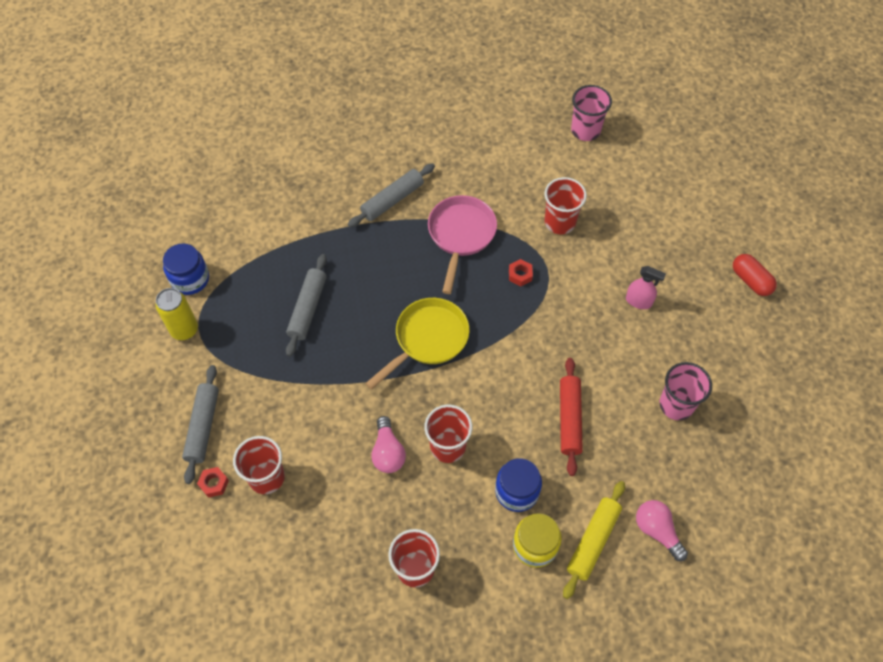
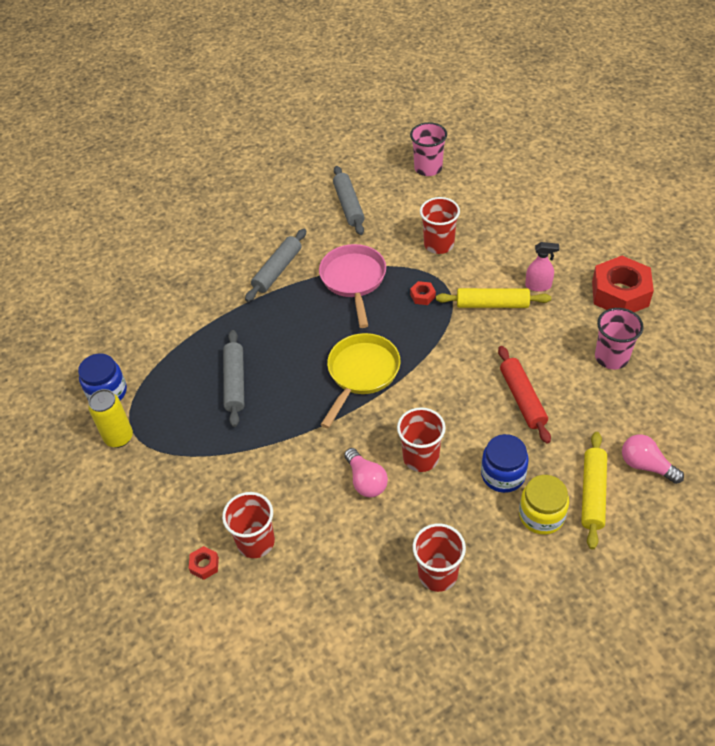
camera: 15 degrees left, 10 degrees down
(203, 426) = (172, 517): grey rolling pin -> grey rolling pin (349, 205)
(584, 307) = (492, 304): none -> yellow rolling pin
(717, 337) = (620, 293): none -> red nut
(751, 280) = (626, 241): red capsule -> none

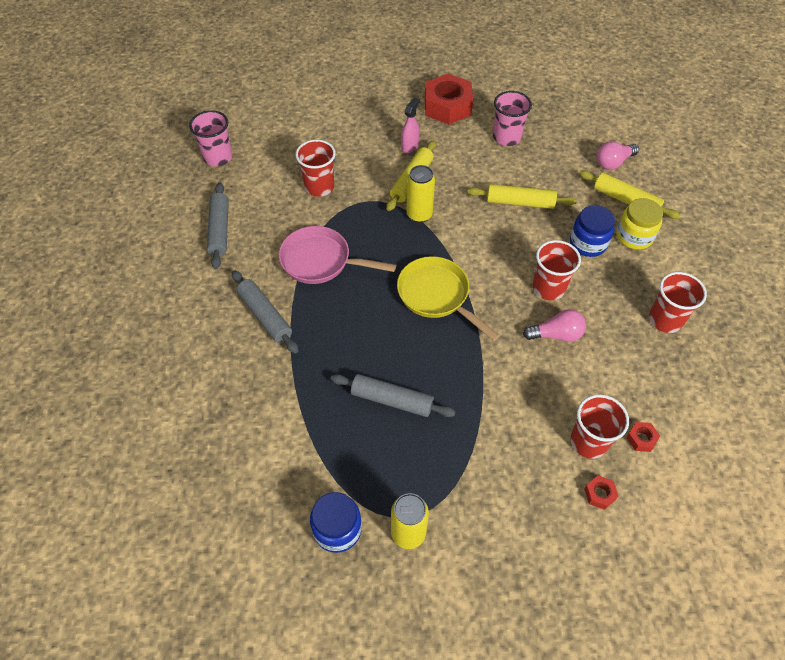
camera: 70 degrees left, 5 degrees up
(349, 205) = (220, 230): grey rolling pin -> grey rolling pin turned 75 degrees clockwise
(422, 296) = (373, 220): red nut -> red nut (641, 439)
(452, 326) = (419, 215): none -> yellow can
(522, 398) = (520, 202): red rolling pin -> yellow rolling pin

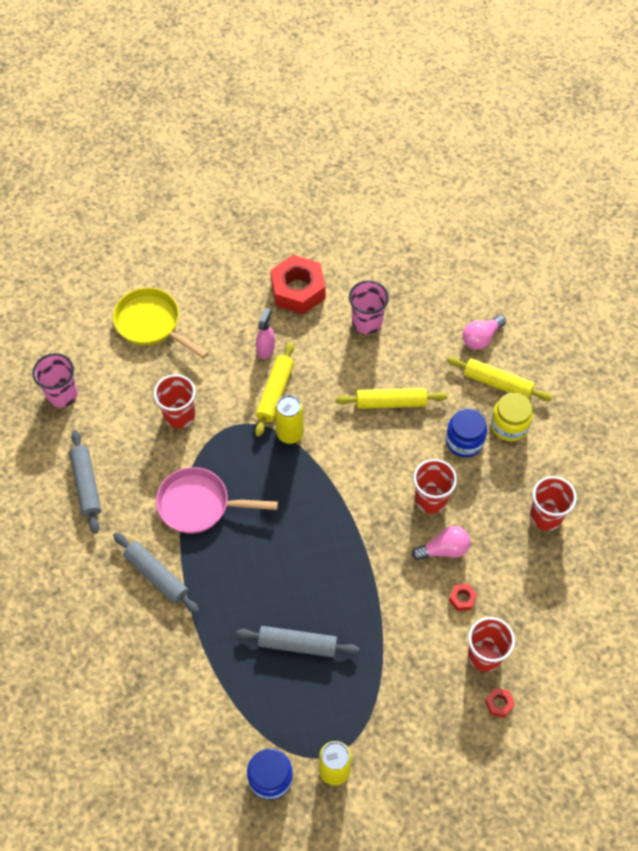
camera: 10 degrees left, 5 degrees up
(437, 295) = (322, 525): yellow pan -> yellow pan (151, 324)
(641, 439) = (532, 644): red nut -> red nut (462, 599)

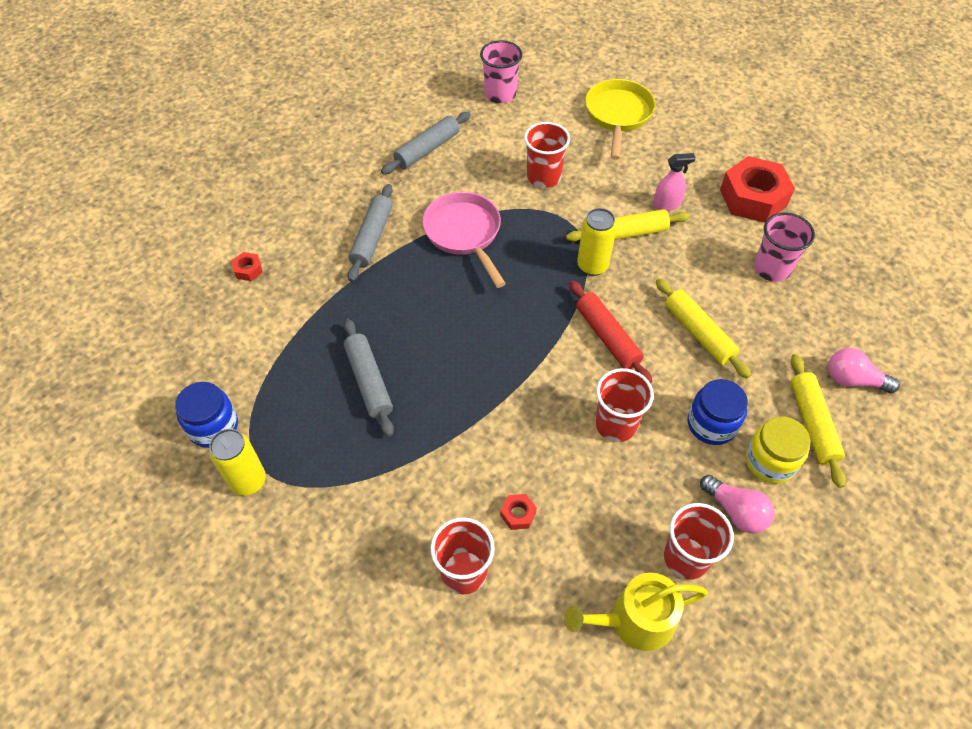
camera: 60 degrees right, 5 degrees down
(358, 462) = (607, 337): none -> red rolling pin
(444, 549) = (565, 466): pink light bulb -> pink light bulb (736, 511)
(499, 704) = (412, 617): red nut -> red nut (248, 270)
(569, 571) = (634, 620): none -> yellow watering can

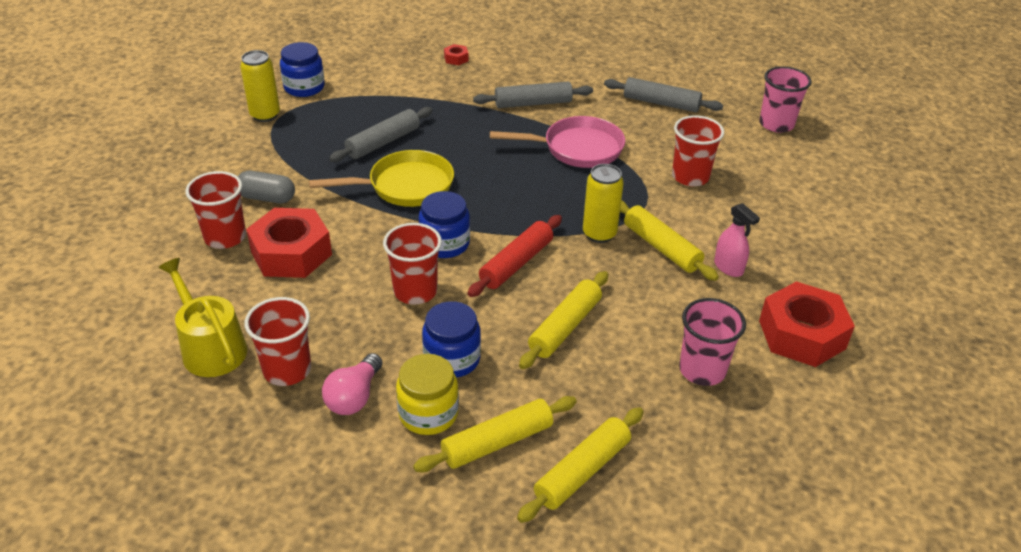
camera: 65 degrees right, 15 degrees down
(413, 515) = (267, 198): none -> grey capsule
(464, 234) = (577, 149): pink pan -> pink pan turned 45 degrees clockwise
(518, 514) = (291, 253): red nut -> red nut, size x2.39
(558, 381) = (445, 244): none -> blue jar
(618, 115) = (828, 205): yellow pan -> yellow pan (405, 186)
(853, 380) = (582, 471): pink light bulb -> yellow rolling pin

